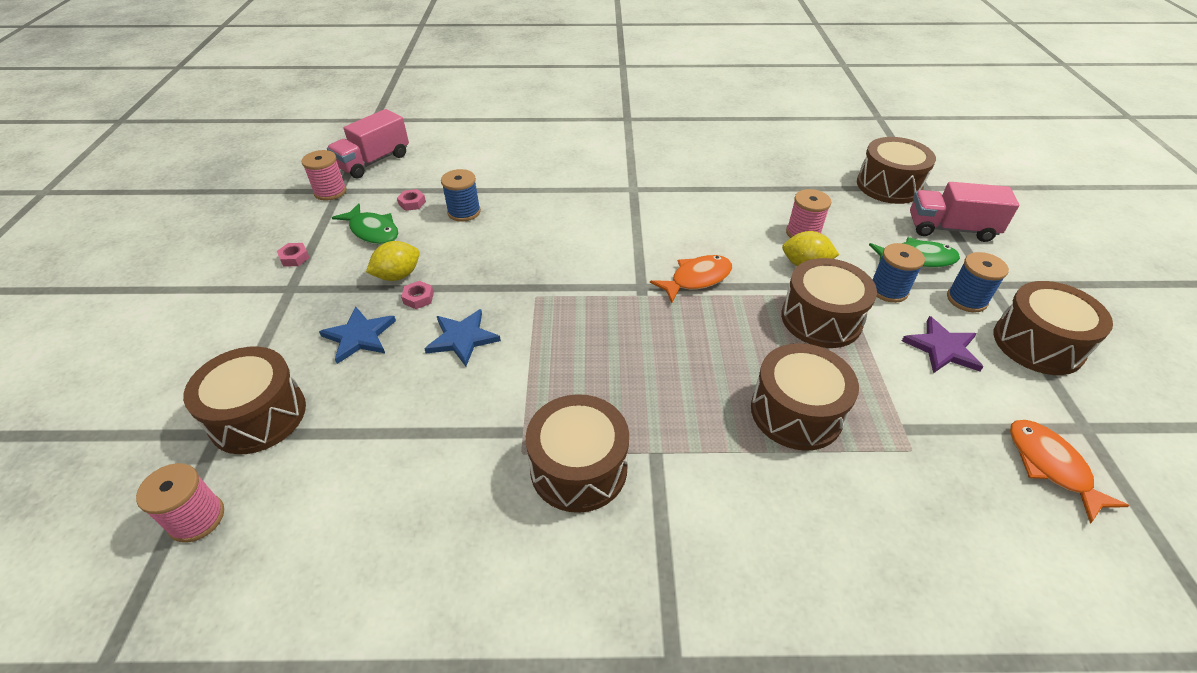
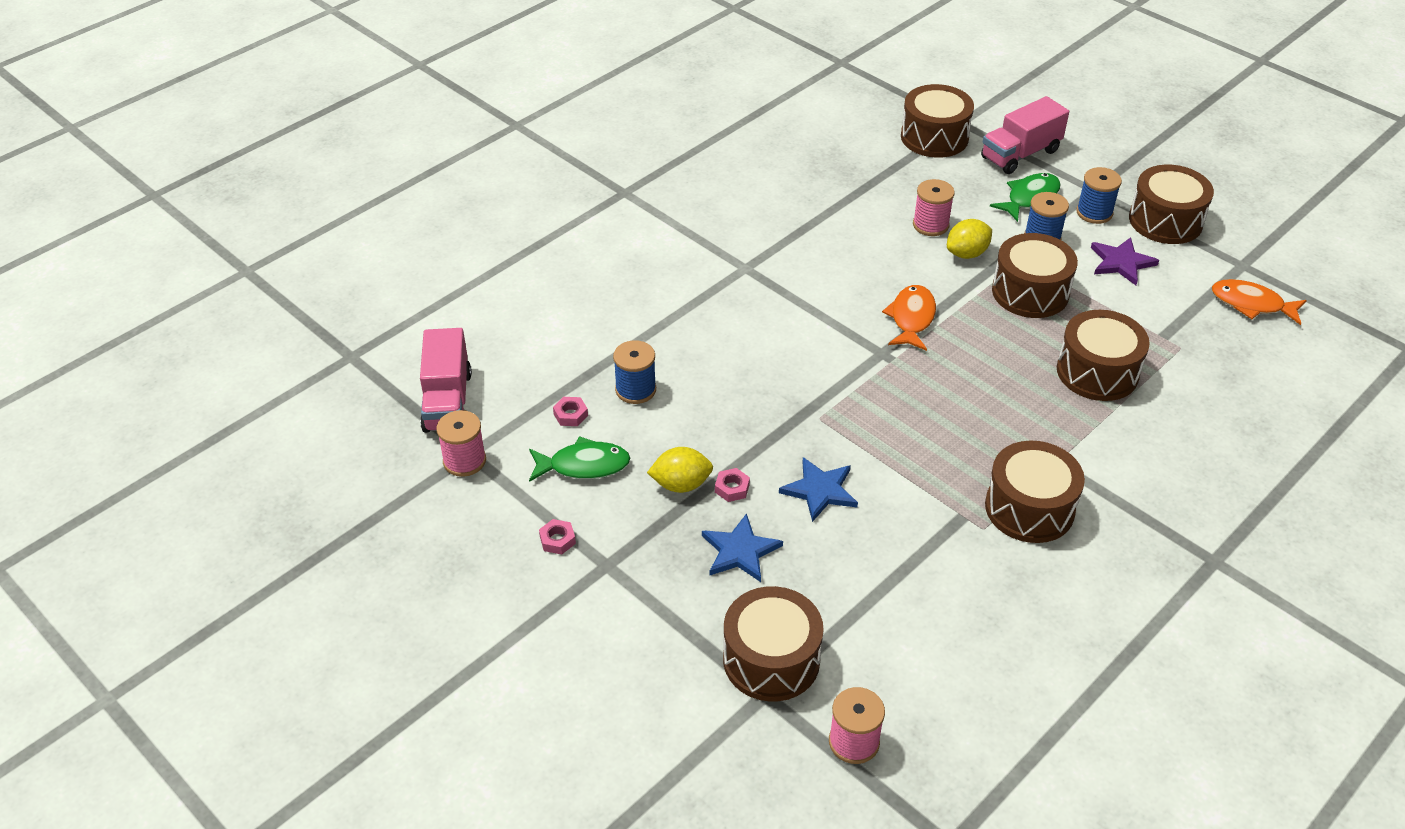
camera: 45 degrees left, 0 degrees up
(398, 275) = (681, 484): yellow lemon -> yellow lemon turned 75 degrees clockwise

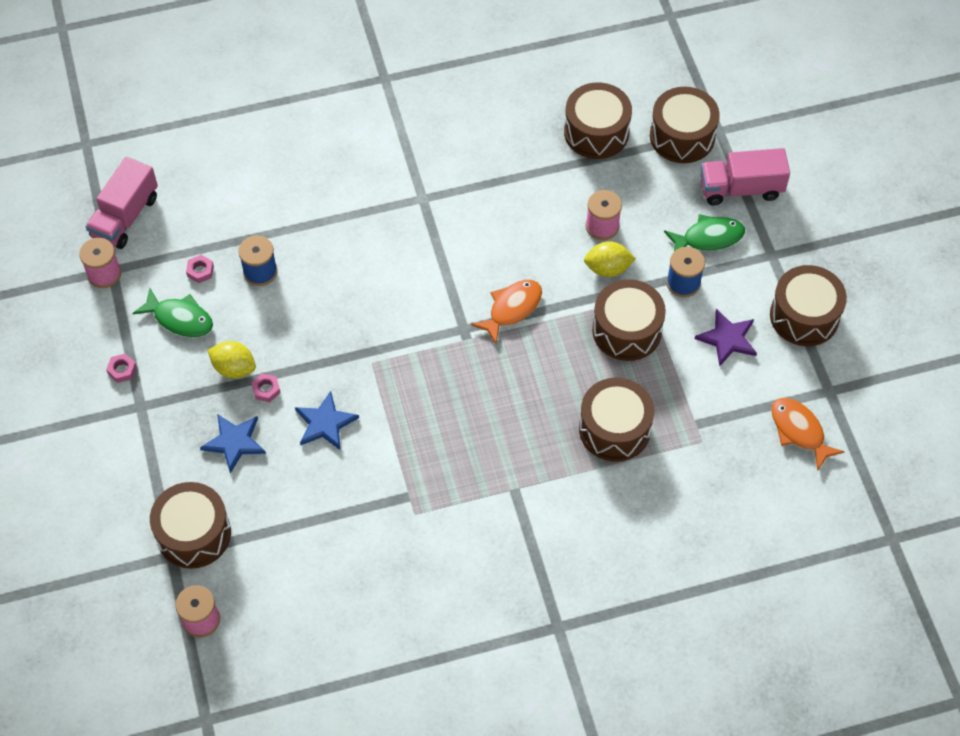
camera: 30 degrees right, 15 degrees up
(1029, 508) = (461, 515): brown drum -> brown drum (596, 132)
(1094, 213) = (750, 279): blue spool -> none

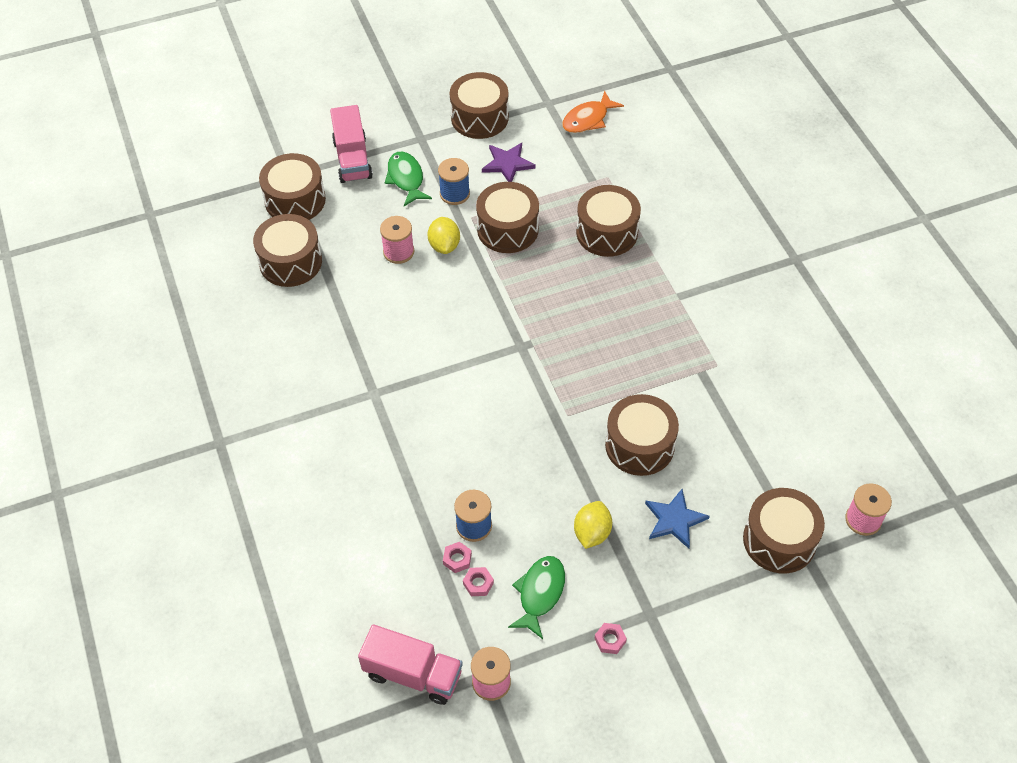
camera: 95 degrees left, 5 degrees down
(266, 389) = (611, 500): pink nut -> pink nut (457, 559)
(325, 423) = (639, 445): blue star -> brown drum
(512, 309) = (495, 311): orange fish -> none

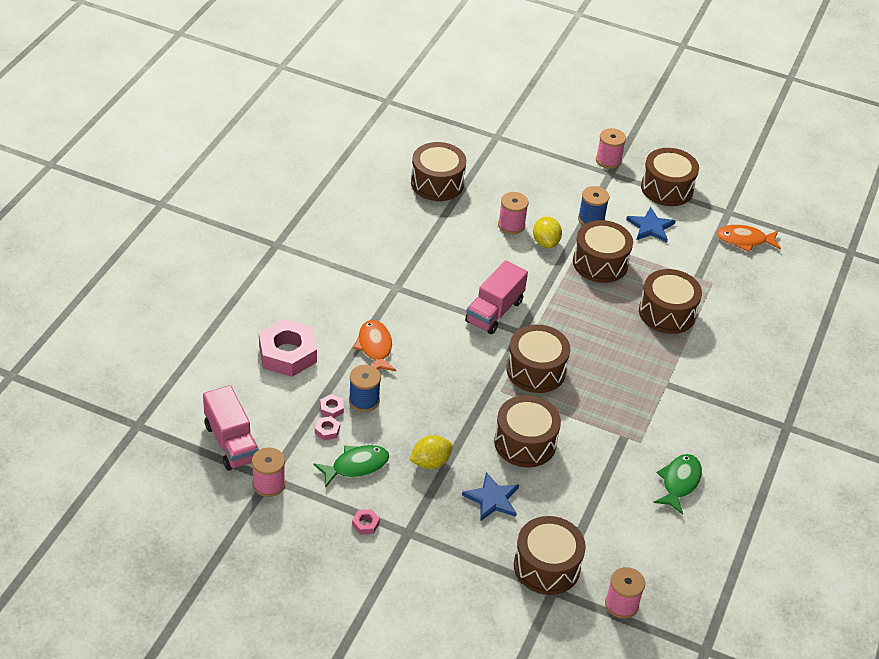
camera: 40 degrees right, 10 degrees down
(295, 200) = (483, 152): brown drum -> brown drum (536, 370)
(352, 159) = (549, 155): pink truck -> pink truck (494, 311)
(358, 541) = (287, 354): none -> pink nut
(405, 127) = (608, 160): none -> pink spool
(406, 179) = (570, 189): green fish -> green fish (679, 482)
(423, 467) = (375, 347): none -> orange fish
(444, 245) = (545, 242): yellow lemon -> yellow lemon turned 45 degrees counterclockwise
(507, 164) = (650, 227): purple star -> blue star

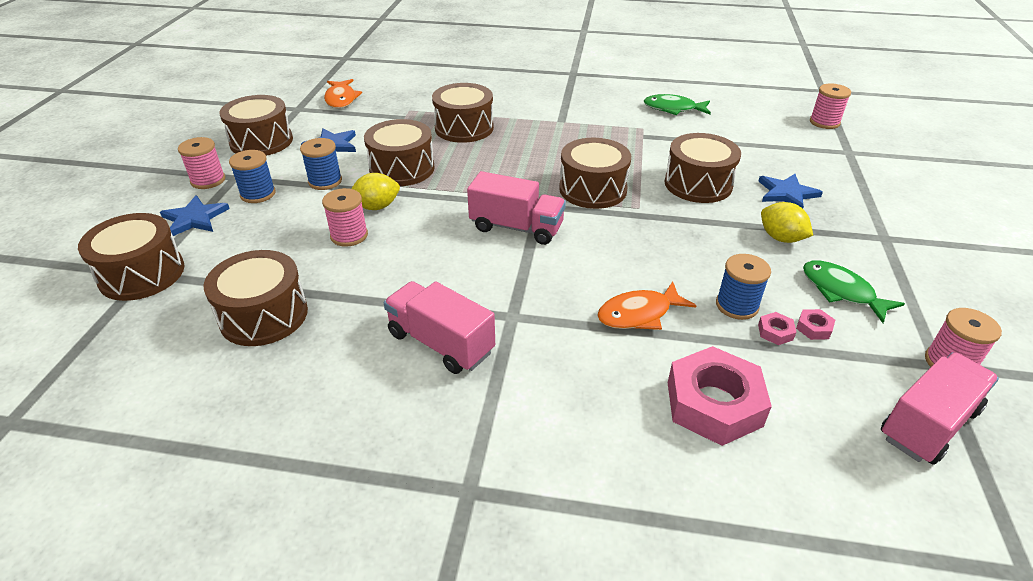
camera: 100 degrees left, 5 degrees down
(365, 524) = (910, 268): pink nut -> none
(384, 252) = (441, 343): none -> pink truck
(547, 566) = (829, 157): brown drum -> brown drum (142, 274)
(556, 155) = (194, 218): none -> blue star
(581, 184) = (258, 194): none -> blue spool

